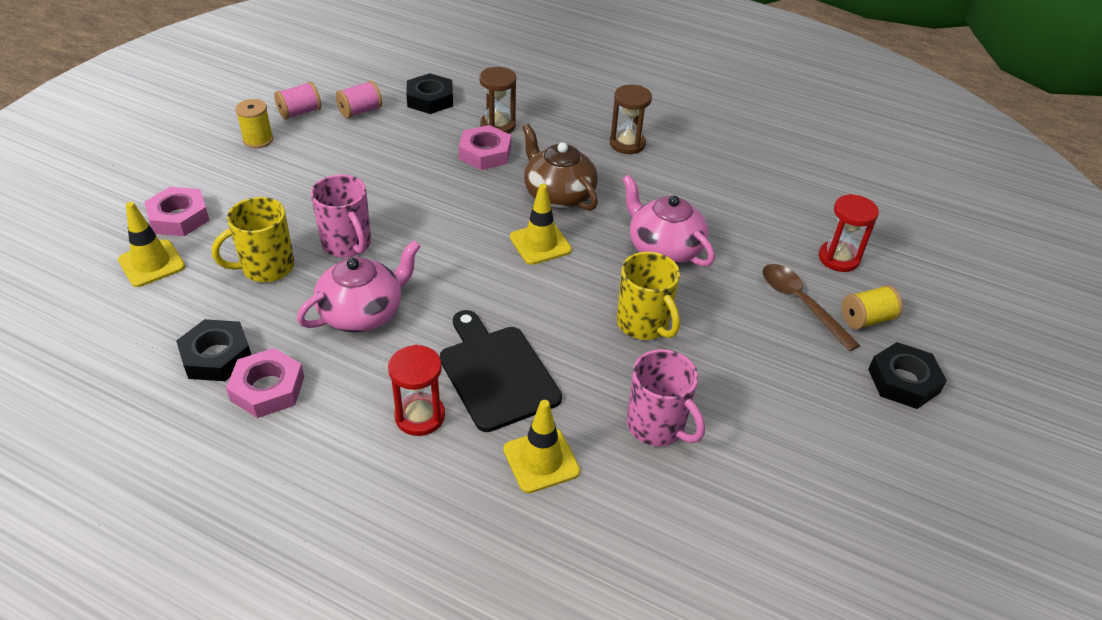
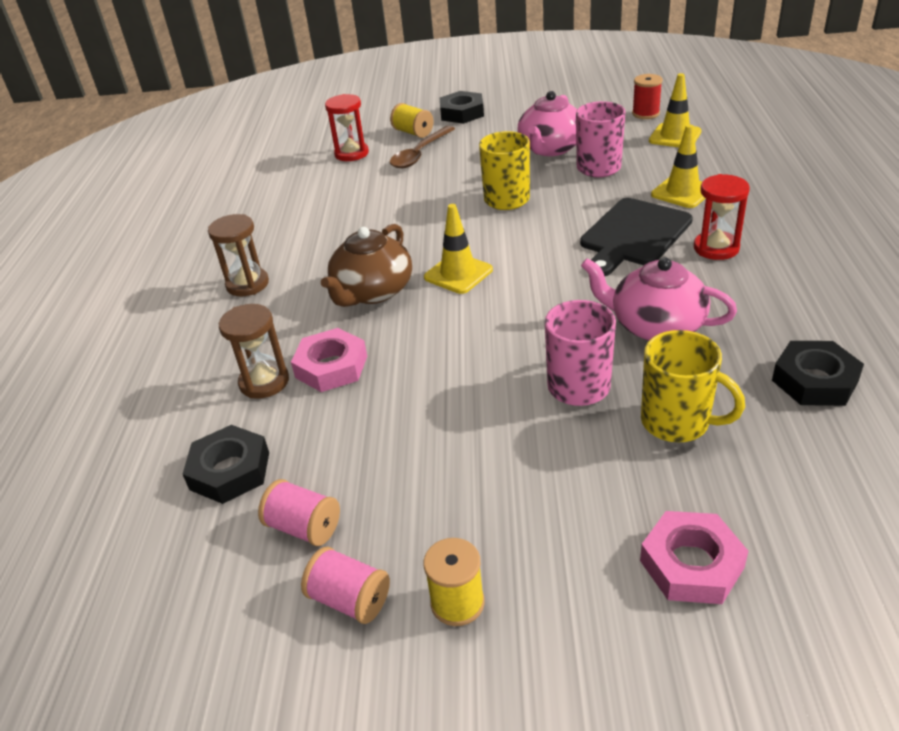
camera: 110 degrees left, 5 degrees down
(152, 263) = (785, 525): yellow traffic cone -> yellow traffic cone (675, 136)
(267, 388) = (799, 330): pink nut -> none
(663, 248) = (406, 217): pink teapot -> pink teapot (550, 148)
(780, 562) = (645, 113): none -> red spool

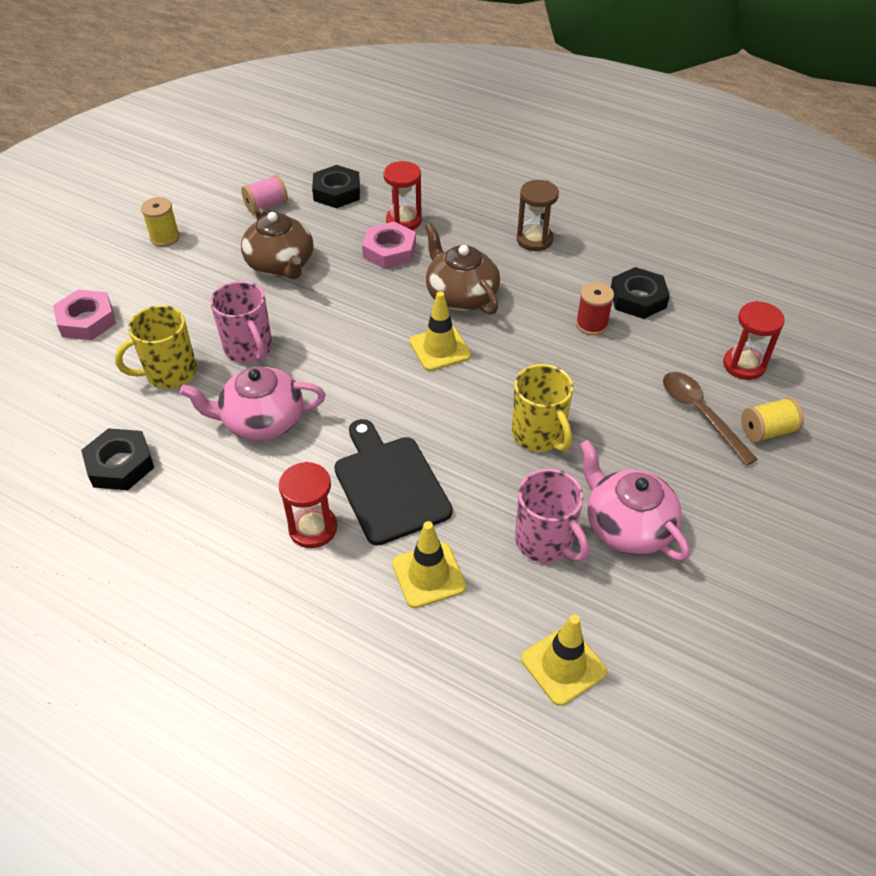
camera: 115 degrees right, 10 degrees up
(264, 382) = (403, 221): brown hourglass -> red hourglass
(350, 599) = (207, 208): pink spool -> none
(422, 439) = (281, 265): none -> brown teapot
(462, 113) = (799, 497): black nut -> black nut (638, 298)
(645, 113) = (657, 683): red spool -> red spool (591, 324)
(655, 325) = (262, 421): pink teapot -> pink teapot turned 150 degrees counterclockwise

